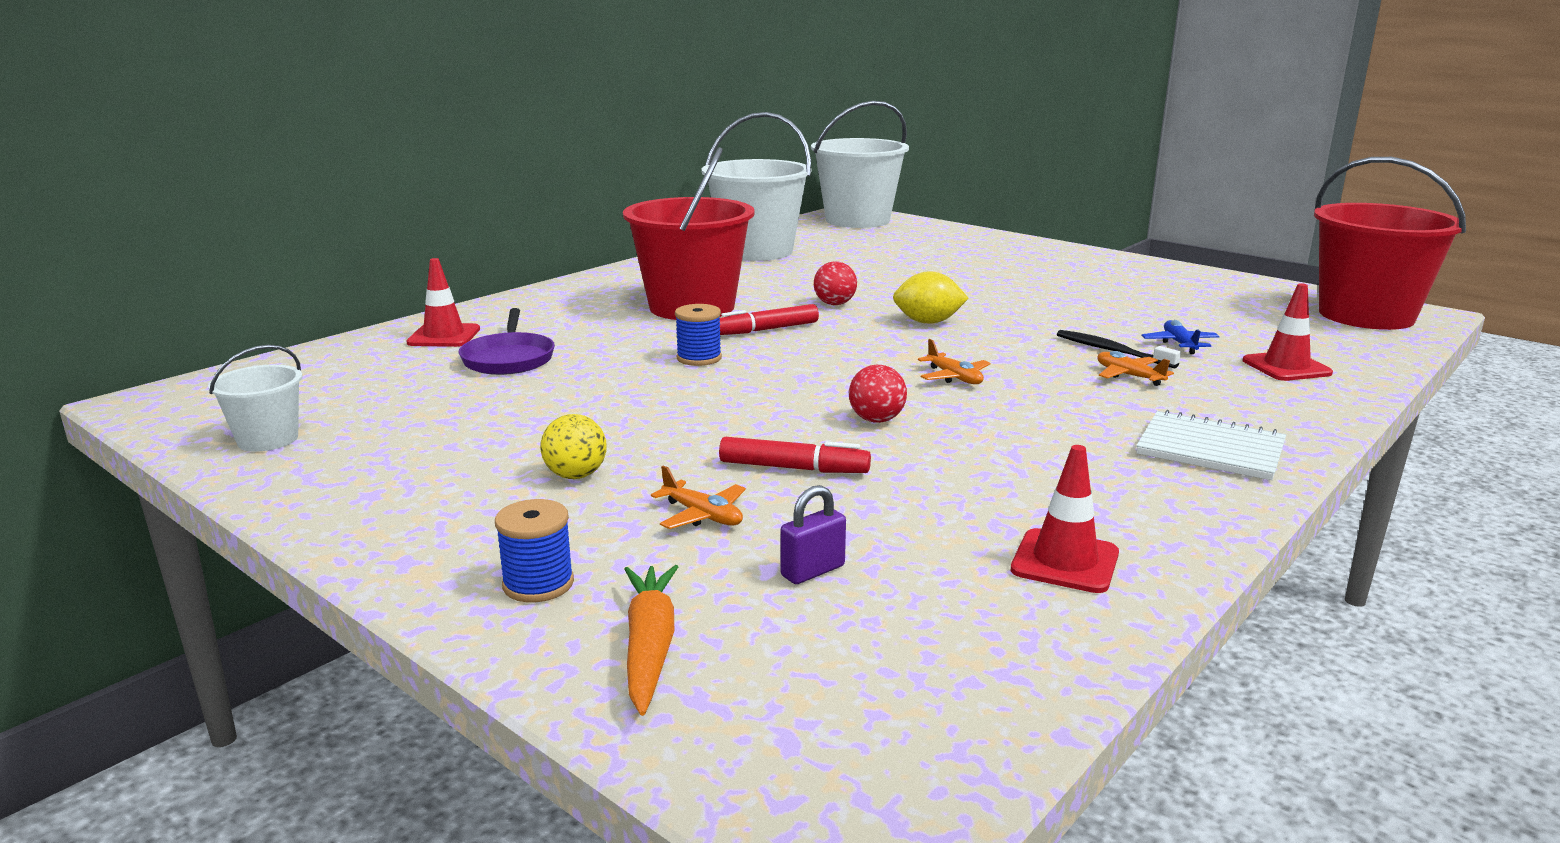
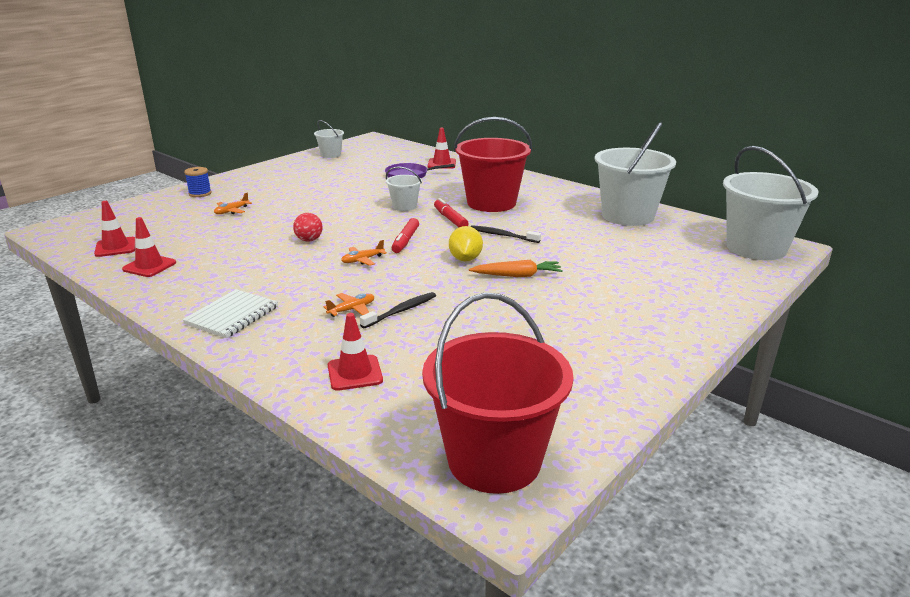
camera: 90 degrees right, 5 degrees up
(576, 475) = (277, 193): yellow ball -> none
(650, 646) = (152, 207): orange carrot -> orange carrot (517, 275)
(699, 358) = (404, 206): blue spool -> white bucket
(794, 468) = (264, 224): red marker -> red marker (405, 241)
(812, 571) = (178, 226): purple padlock -> none
(834, 304) = (502, 235): red ball -> black toothbrush
(974, 636) = (115, 247): none -> red traffic cone
(1179, 344) = (413, 339): blue plane -> none

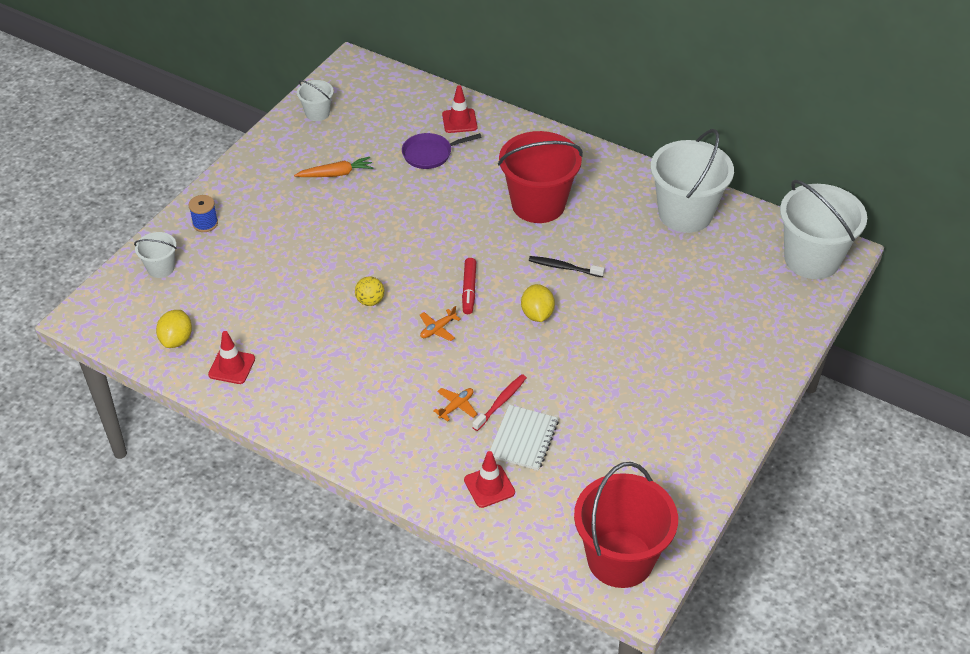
camera: 10 degrees left, 20 degrees up
(115, 247) = (176, 340): red traffic cone -> yellow lemon
(232, 211) = (261, 256): orange plane -> none
(232, 315) = (352, 429): white notebook -> white notebook (523, 439)
(309, 240) = (370, 301): red ball -> yellow ball
(401, 311) = (501, 402): black toothbrush -> red toothbrush
(404, 206) = (446, 223): white bucket -> white bucket (161, 268)
(450, 219) = (503, 243): red marker -> none
(517, 275) = (592, 335): orange carrot -> orange carrot (336, 174)

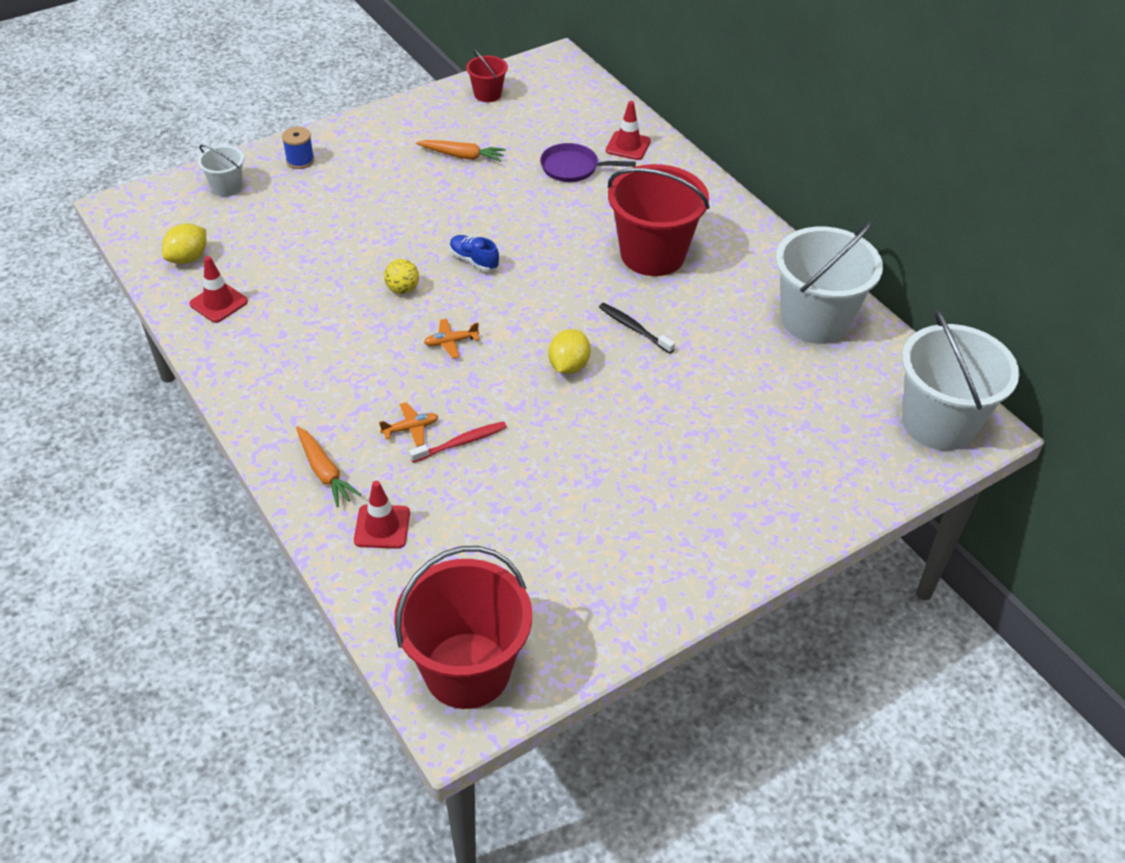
camera: 25 degrees right, 0 degrees up
(317, 113) = (487, 94): white bucket -> red bucket
(408, 258) = (474, 260): none -> blue shoe
(417, 464) = (324, 472): none -> orange carrot
(469, 290) = (513, 315): red marker -> none
(523, 439) = (456, 491): white notebook -> none

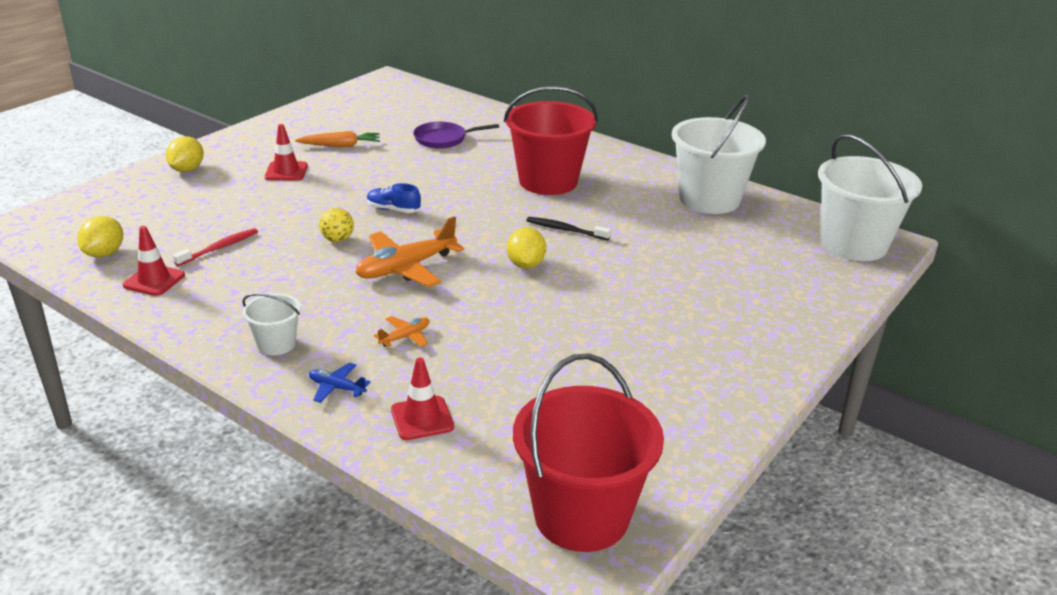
camera: 20 degrees left, 15 degrees down
(227, 187) = (121, 197): white bucket -> white bucket (276, 344)
(300, 161) = (187, 169): blue spool -> yellow lemon
(324, 472) = (337, 388): orange carrot -> blue plane
(451, 342) = (406, 268): orange plane -> orange plane, size x2.08
(461, 442) = (461, 337): red toothbrush -> red toothbrush (219, 248)
(487, 94) = (339, 106): red bucket -> none
(628, 146) = (481, 120): red traffic cone -> red traffic cone (286, 171)

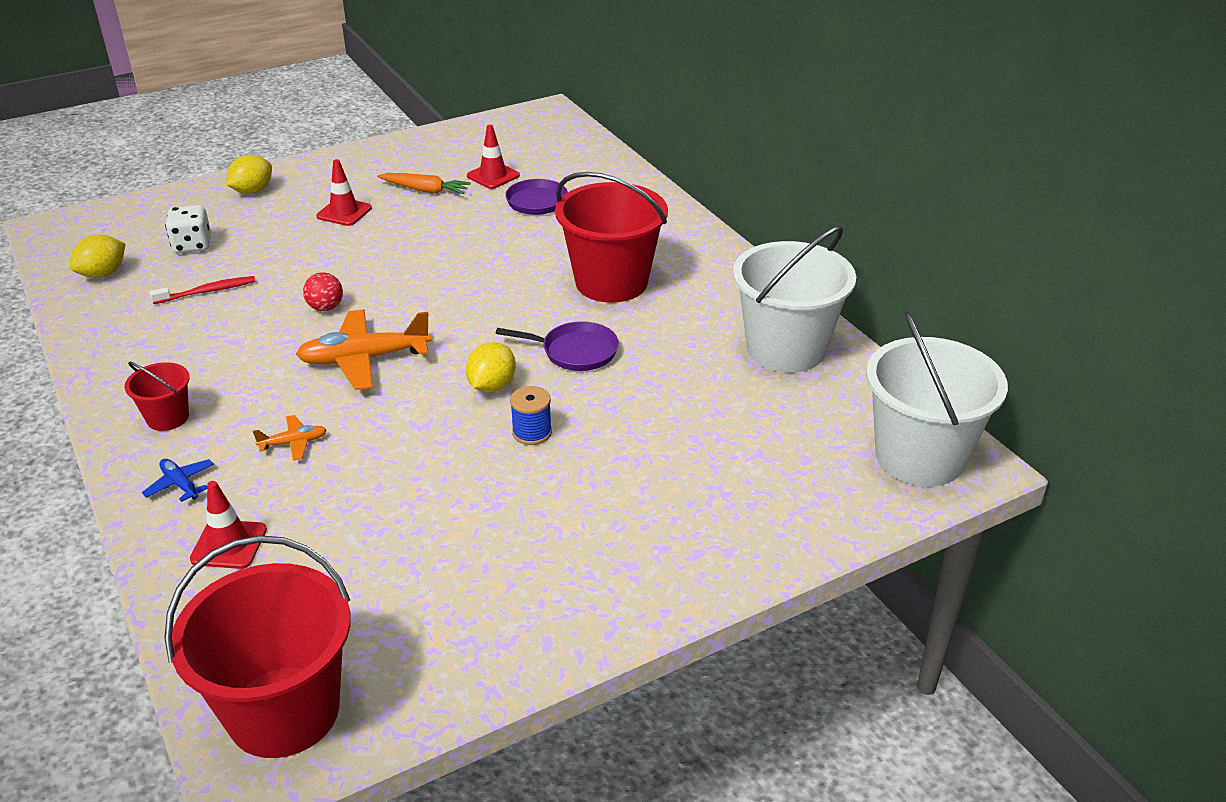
camera: 25 degrees right, 5 degrees up
(154, 280) = (120, 315): red traffic cone -> red traffic cone (493, 176)
(171, 217) = (192, 245): none -> white dice
(276, 344) = (168, 418): white bucket -> red bucket
(337, 239) = (325, 308): yellow ball -> red ball
(393, 210) = (412, 283): blue shoe -> none
(565, 230) = (575, 351): black toothbrush -> purple pan
(585, 288) = (532, 432): none -> blue spool

